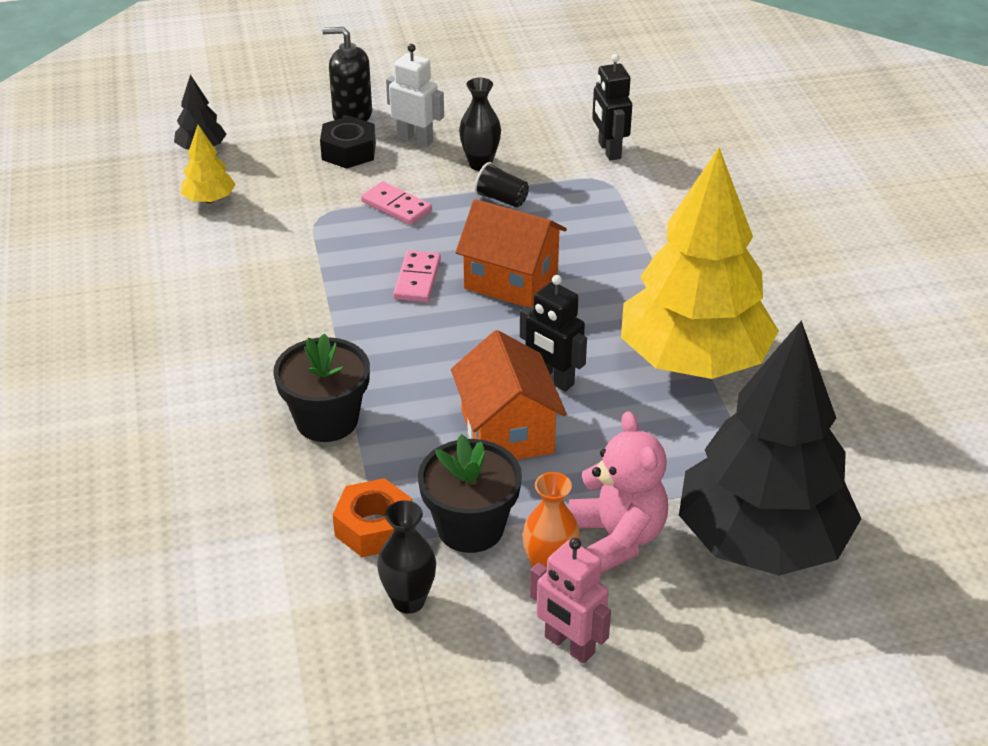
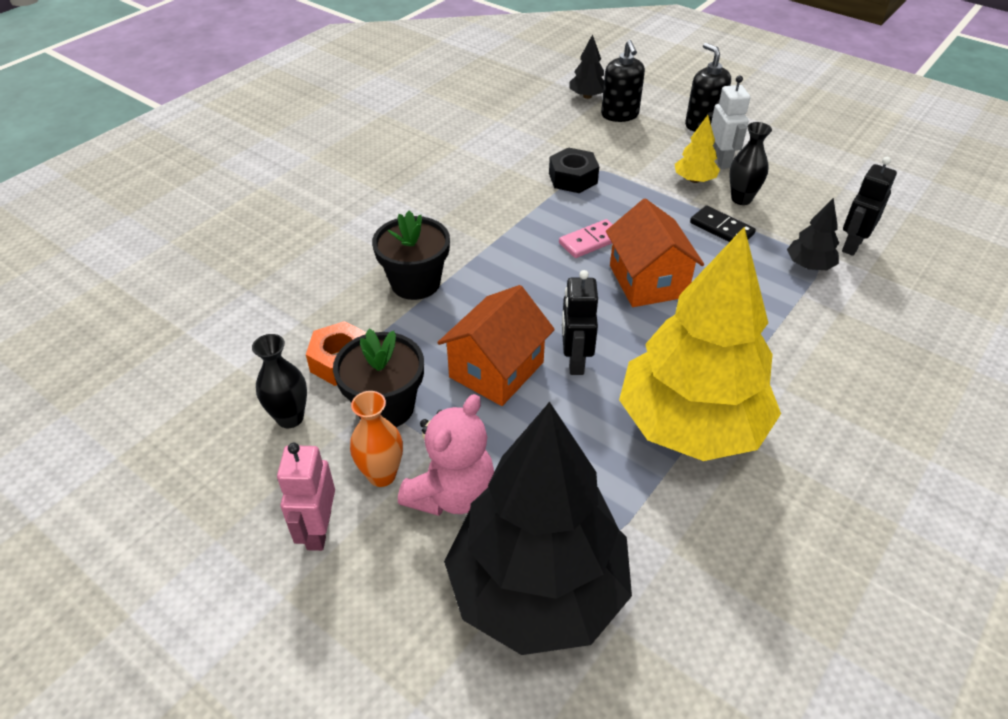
camera: 50 degrees right, 5 degrees up
(209, 200) = (548, 125): yellow tree -> yellow tree (694, 180)
(263, 149) = (620, 115): none -> black soap dispenser
(348, 151) = (667, 144): black nut -> black nut (573, 178)
(396, 206) = (646, 191): pink domino -> none
(501, 199) = (721, 228): black cup -> black domino
(603, 187) = (809, 265): none -> black tree

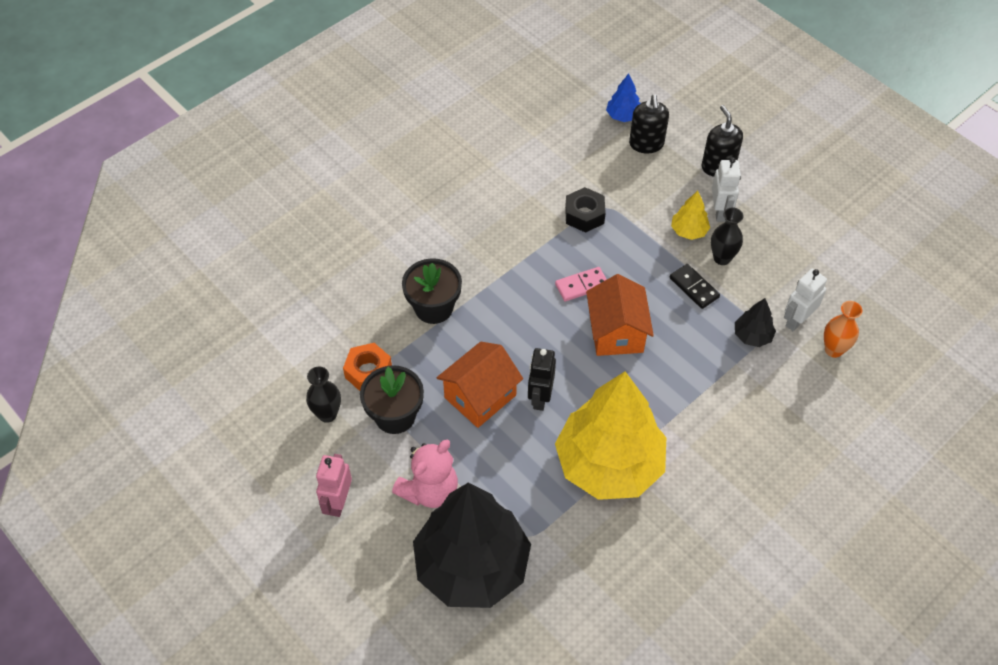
camera: 10 degrees right, 10 degrees up
(382, 475) = (385, 469): orange vase -> orange vase (833, 350)
(587, 96) = (623, 116): black tree -> blue tree
(852, 245) = (797, 320): black robot -> white robot

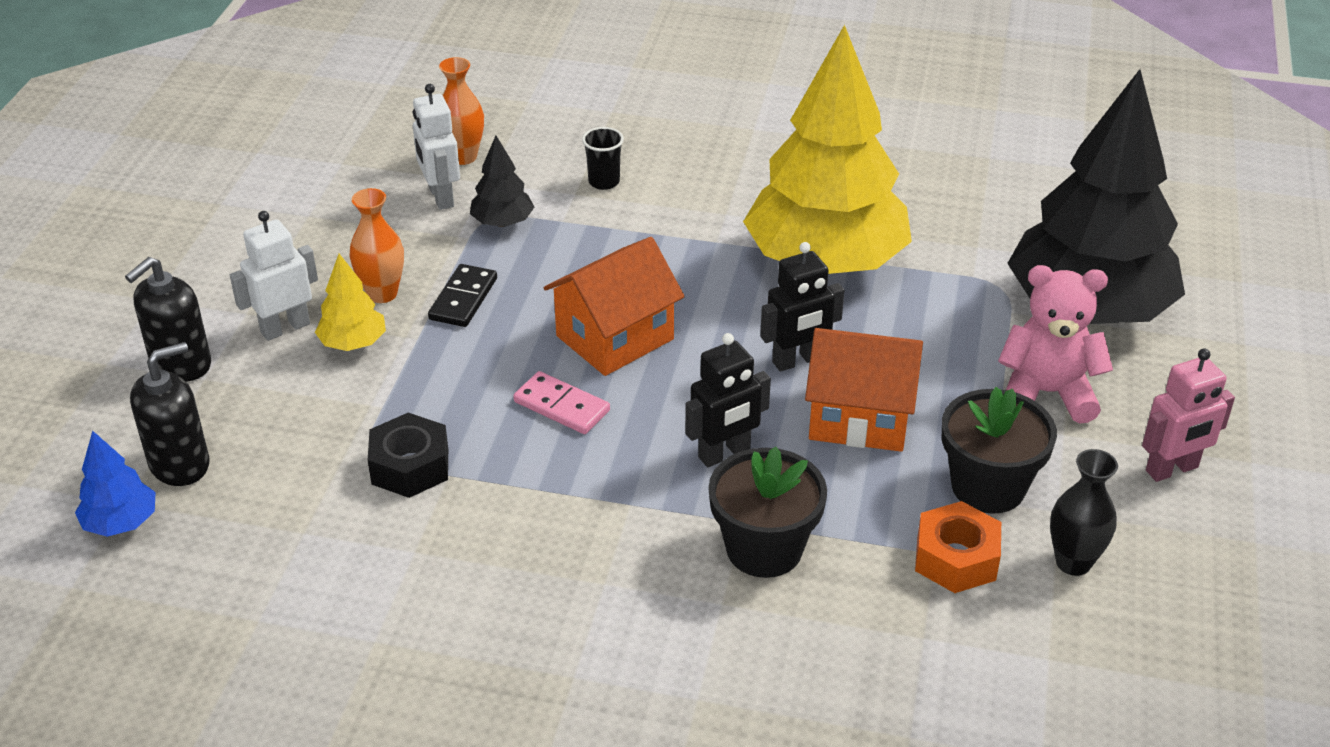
camera: 125 degrees left, 15 degrees down
(500, 328) = (724, 454): none -> black robot
(722, 258) = (382, 293): black vase -> orange vase
(762, 403) = (604, 182): none -> black cup
(797, 320) = (440, 197): white robot -> white robot turned 60 degrees clockwise

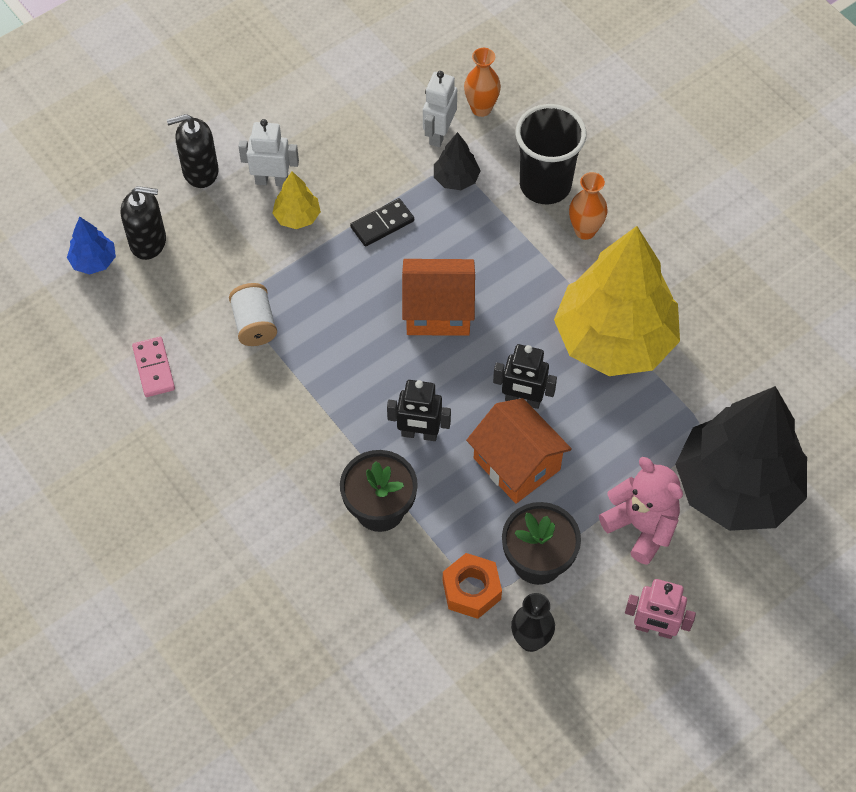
camera: 40 degrees right, 20 degrees up
(382, 293) = (342, 190): orange vase -> orange vase (585, 230)
(410, 466) = (254, 324): black nut -> white spool
(562, 406) = (365, 339): pink domino -> pink domino (154, 368)
(604, 182) = (545, 185): black cup -> black cup, size x2.20

